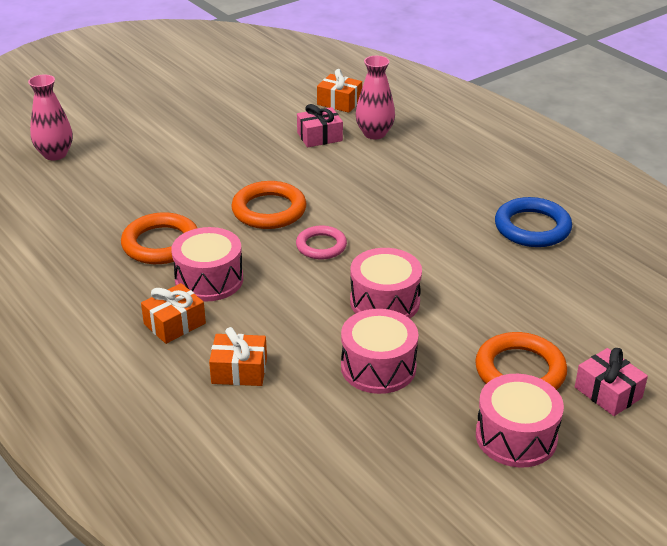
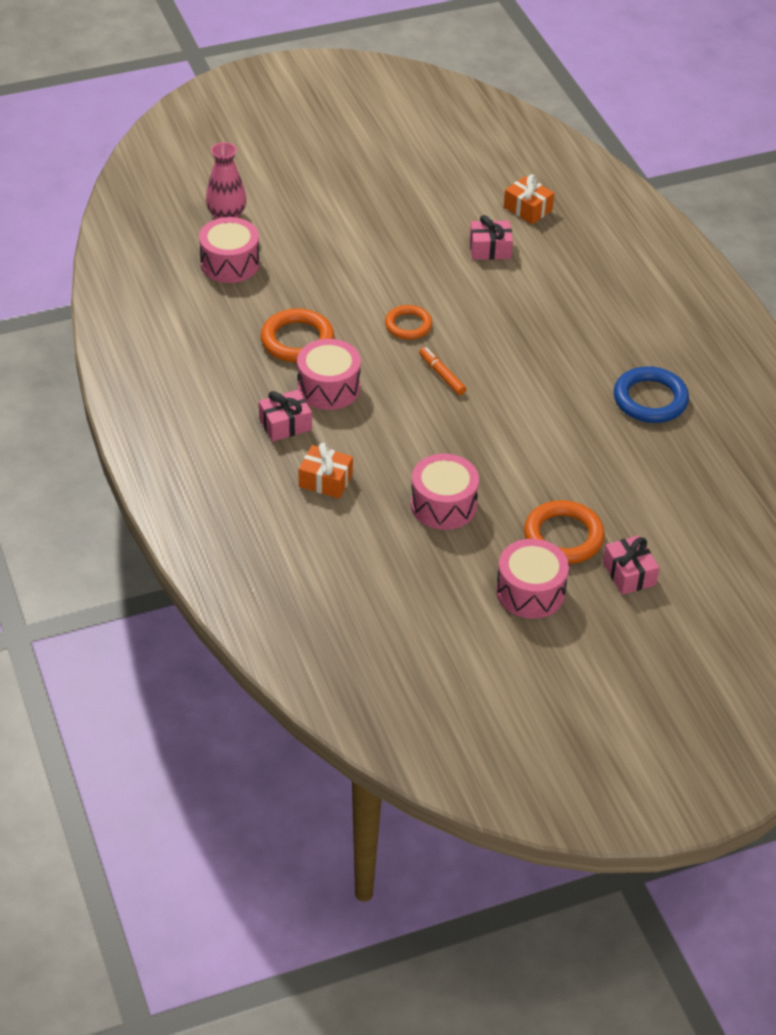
camera: 15 degrees right, 10 degrees up
(174, 324) = (285, 424): orange gift -> pink gift
(269, 210) = (408, 325): orange ring -> orange ring, size x0.65
(321, 246) = (442, 375): pink ring -> orange marker
(374, 133) = (547, 256): pink vase -> none
(384, 302) = (475, 445): pink drum -> pink drum (230, 263)

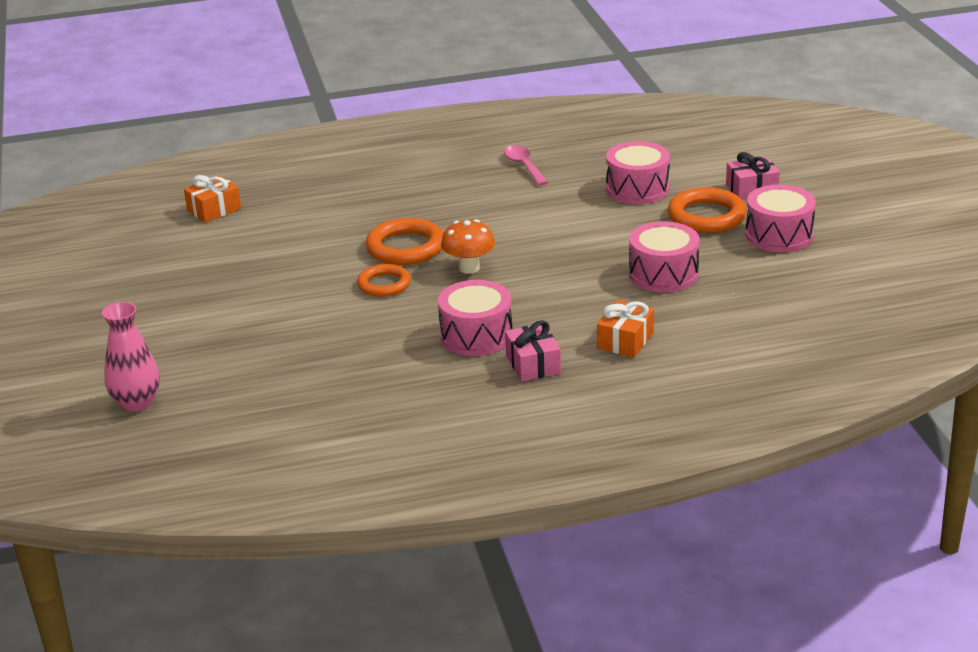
camera: 80 degrees left, 15 degrees down
(230, 263) = (232, 400): pink drum -> pink drum (637, 189)
(297, 340) = (391, 354): orange ring -> orange ring (405, 247)
(442, 375) = (469, 268): orange marker -> orange mushroom
(490, 249) = (272, 233): pink gift -> none
(650, 399) = (524, 166): blue ring -> pink spoon

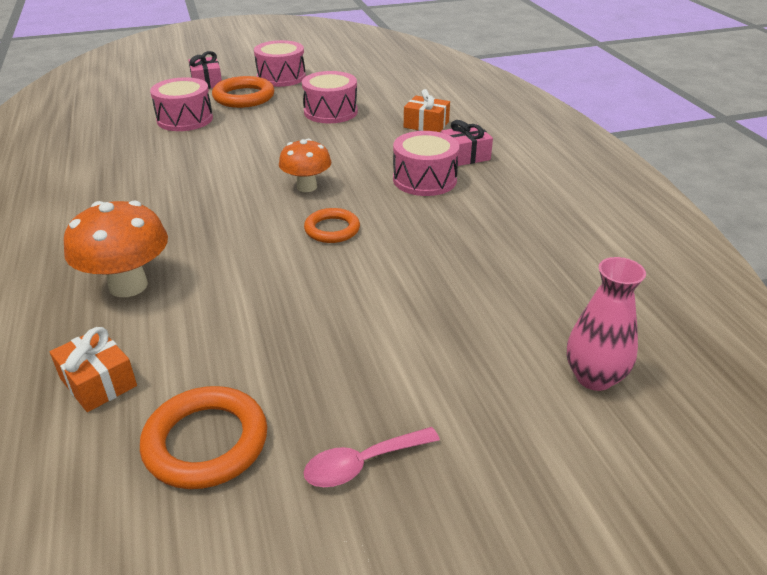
camera: 95 degrees left, 5 degrees up
(321, 204) = (128, 285): none -> orange mushroom
(405, 247) = (257, 222): orange ring -> orange ring (206, 442)
(524, 166) = (108, 166): pink spoon -> pink spoon (363, 463)

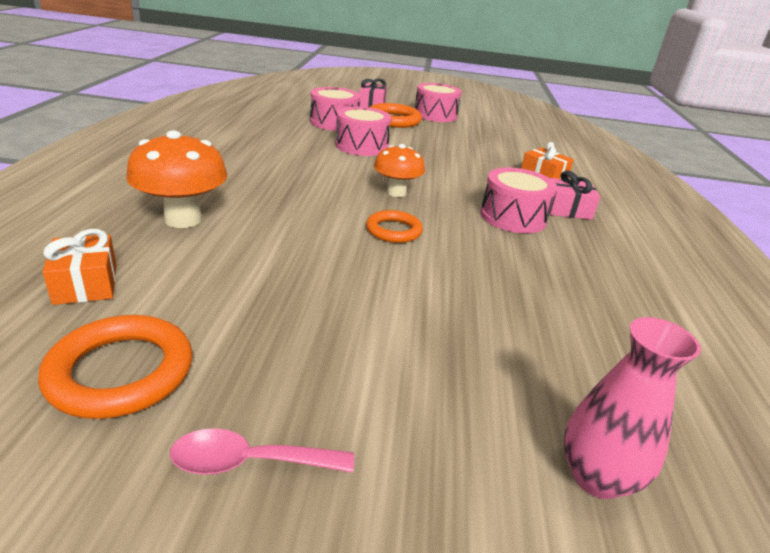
camera: 20 degrees right, 5 degrees down
(330, 112) = (460, 146): pink drum -> pink drum (361, 146)

